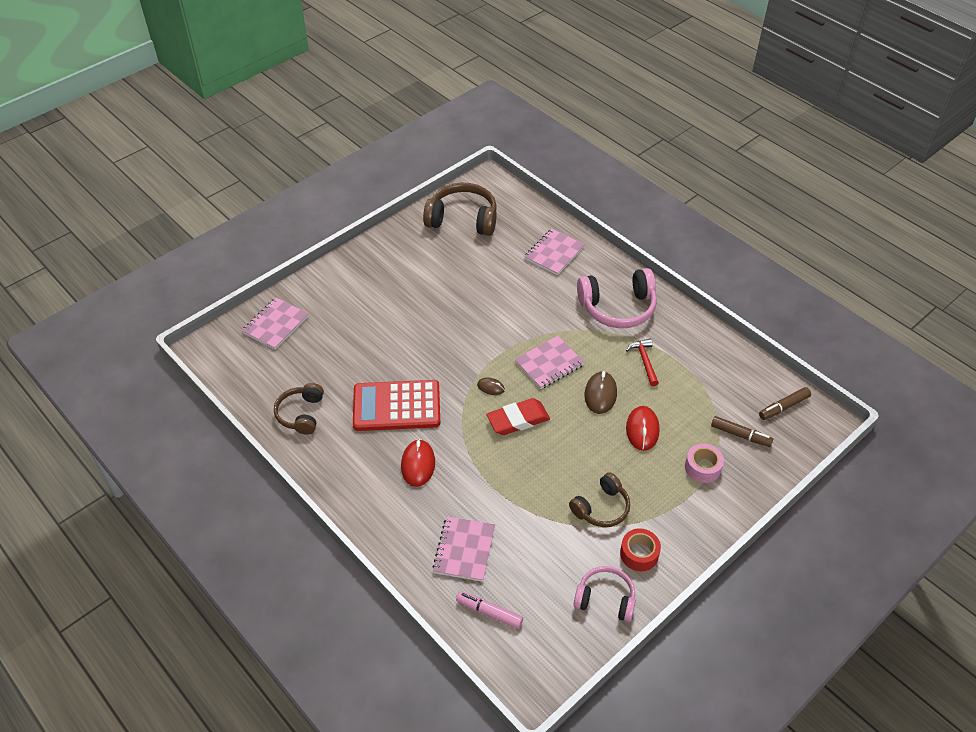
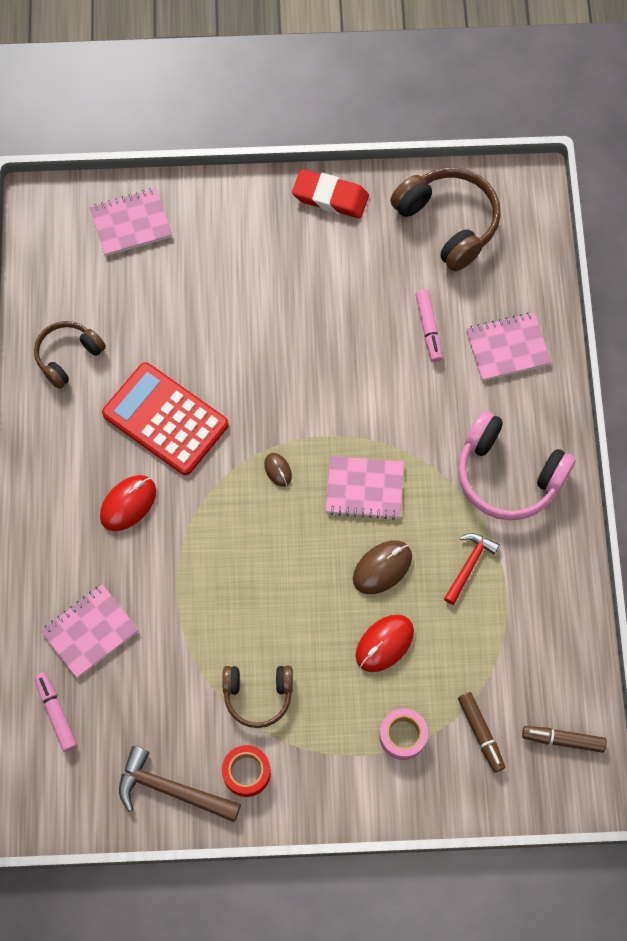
camera: 40 degrees right, 20 degrees up
(503, 270) = (428, 328): none -> pink marker
(518, 420) = (270, 530): red eraser -> red eraser (330, 197)
(605, 599) = (171, 789): pink headphones -> brown hammer

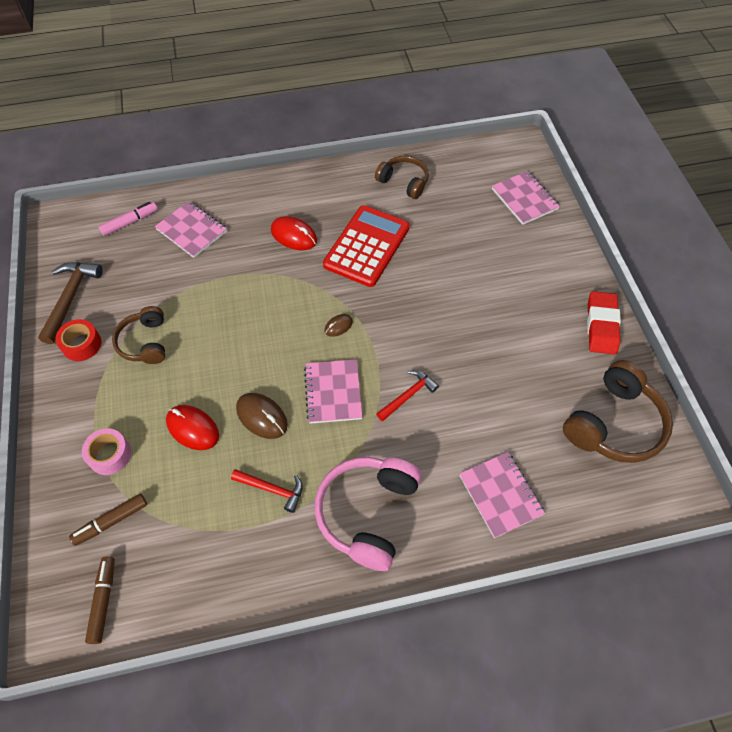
camera: 80 degrees right, 10 degrees down
(382, 411) = (408, 395): none -> red hammer
(428, 328) = (500, 422): pink marker -> none

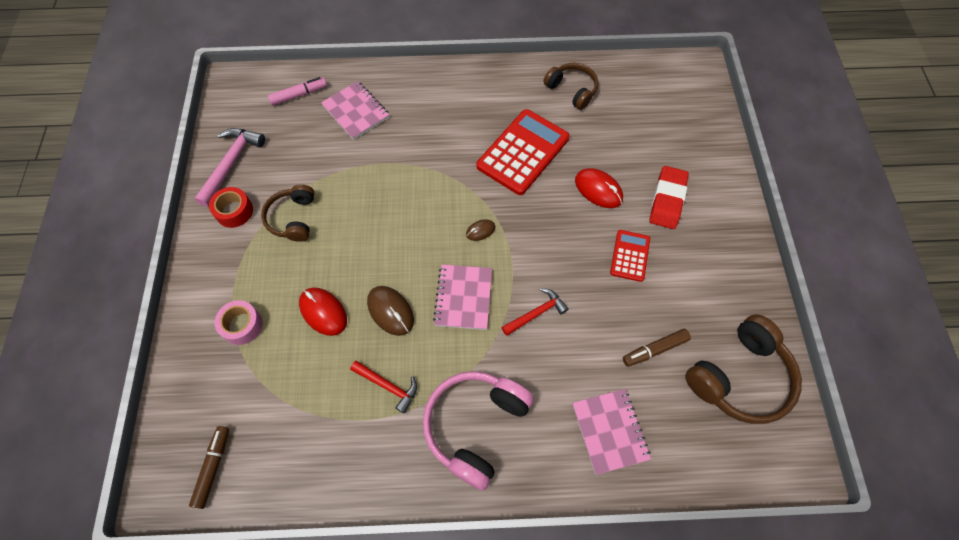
camera: 10 degrees right, 5 degrees up
(70, 298) = (231, 163): brown hammer -> pink hammer
(111, 521) = (233, 391): brown marker -> brown marker (654, 350)
(294, 235) = (453, 131): red mouse -> red mouse (598, 190)
(488, 328) = (630, 256): none -> red calculator
(524, 199) = (692, 125): pink notebook -> none
(601, 325) = (746, 271): red eraser -> red eraser (667, 200)

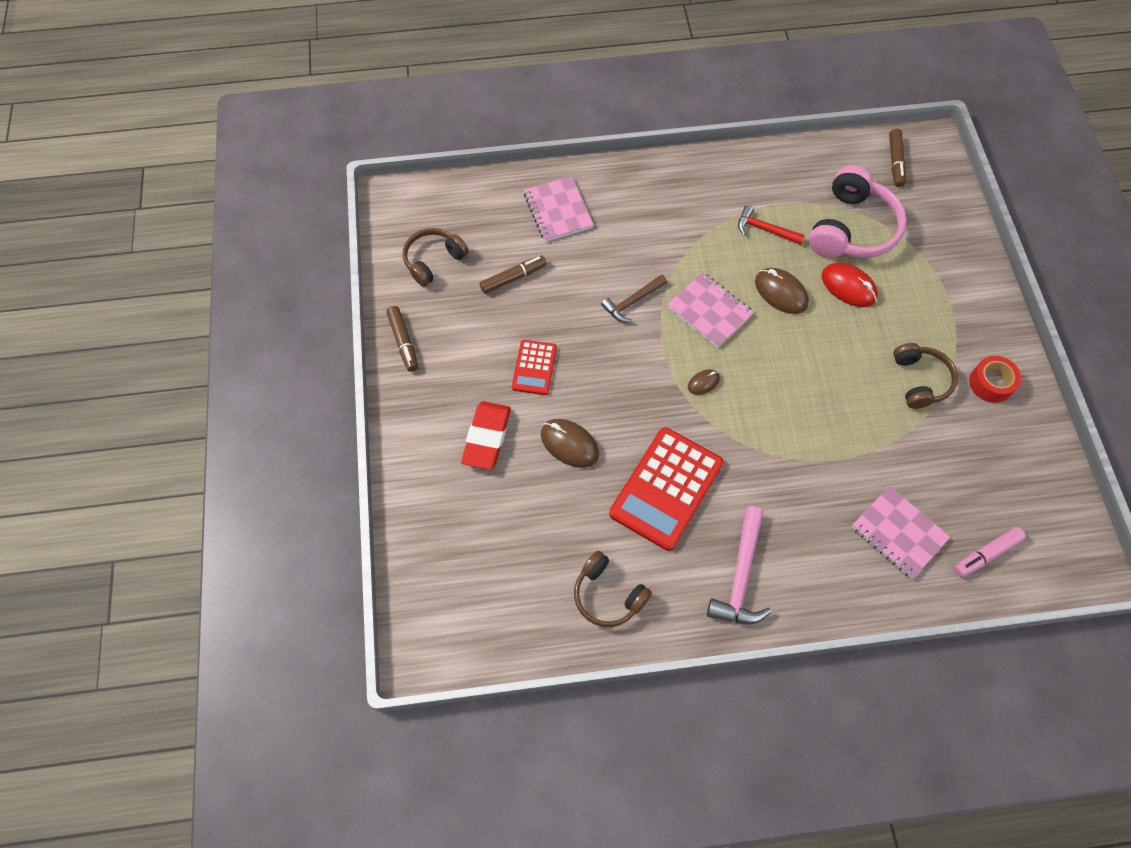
camera: 175 degrees right, 0 degrees up
(231, 163) = (1025, 443): pink hammer -> pink hammer (740, 576)
(242, 325) = (924, 269): pink tape -> none
(463, 298) = (709, 311): pink notebook -> pink notebook turned 45 degrees counterclockwise
(475, 426) = (678, 205): pink headphones -> pink headphones (852, 229)
(536, 313) = (632, 302): red hammer -> brown hammer
(598, 190) = (569, 444): red mouse -> brown mouse
(739, 377) = (433, 261): brown headphones -> brown headphones, size x0.63
(754, 290) = (403, 341): none -> brown marker

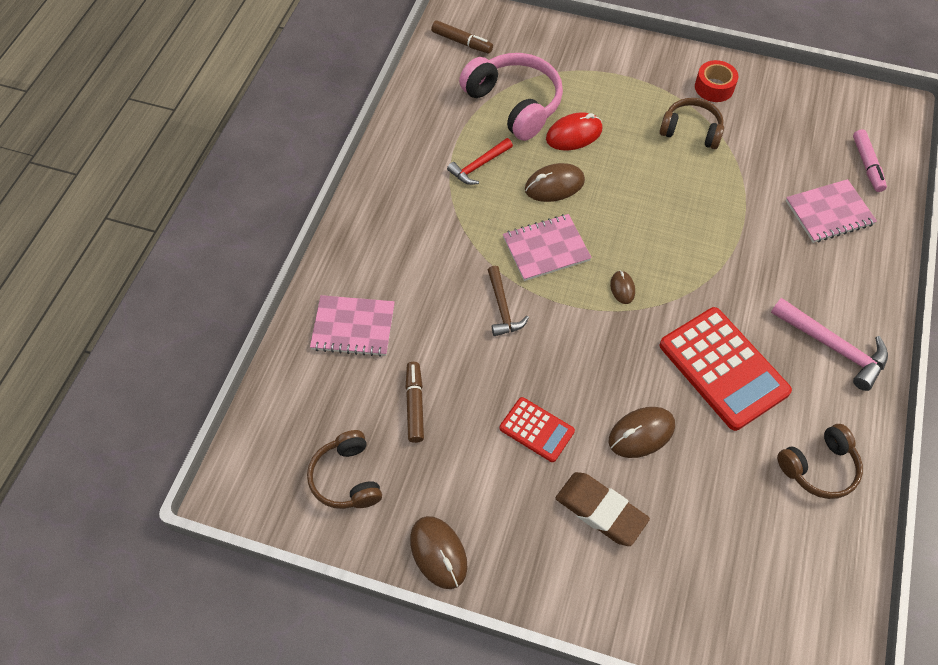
camera: 65 degrees left, 5 degrees down
(403, 341) = (438, 553): brown marker -> brown mouse
(487, 437) = (600, 511): red eraser -> brown eraser

